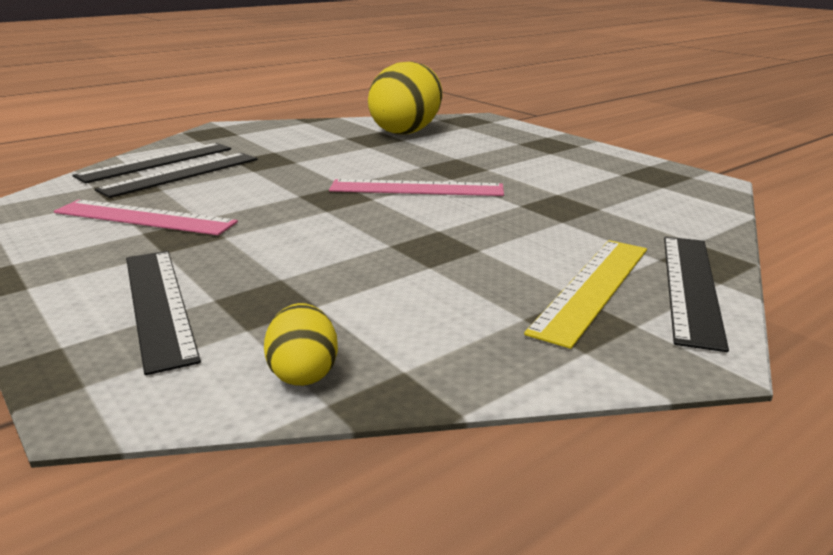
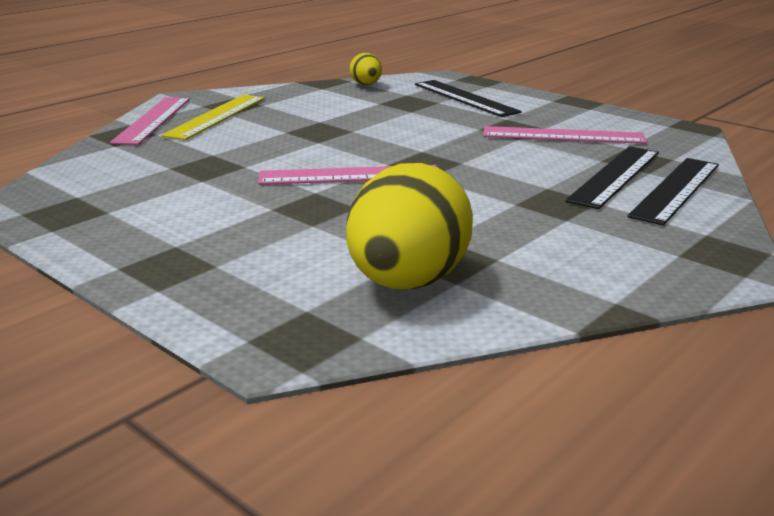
camera: 170 degrees right, 0 degrees up
(690, 287) = (153, 120): black ruler -> pink ruler

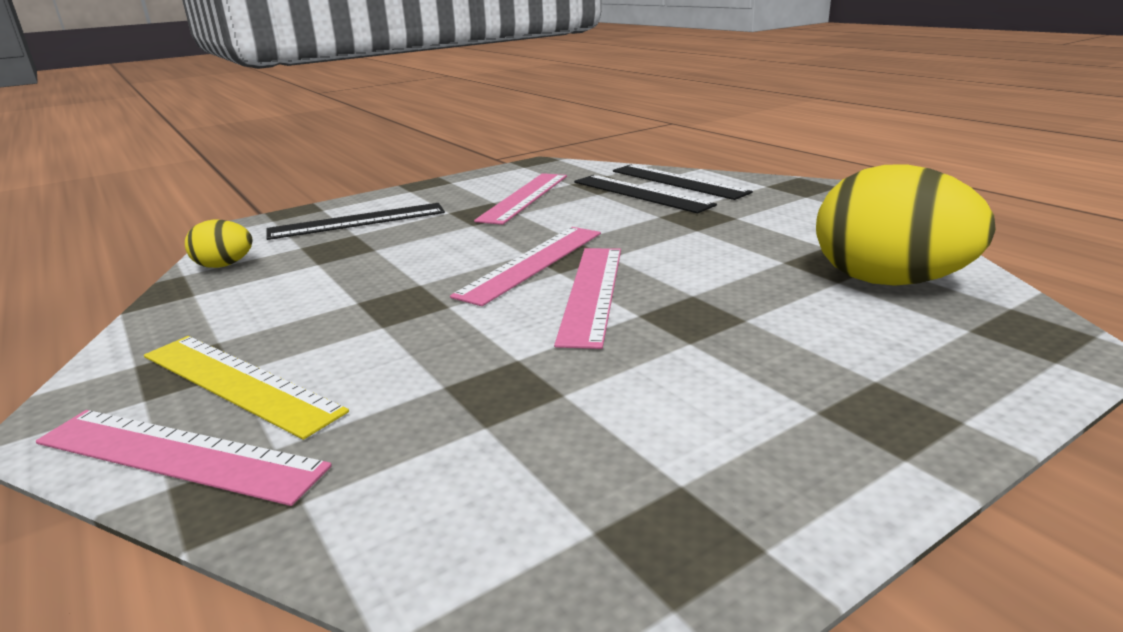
camera: 75 degrees left, 0 degrees up
(401, 154) = (532, 263): none -> pink ruler

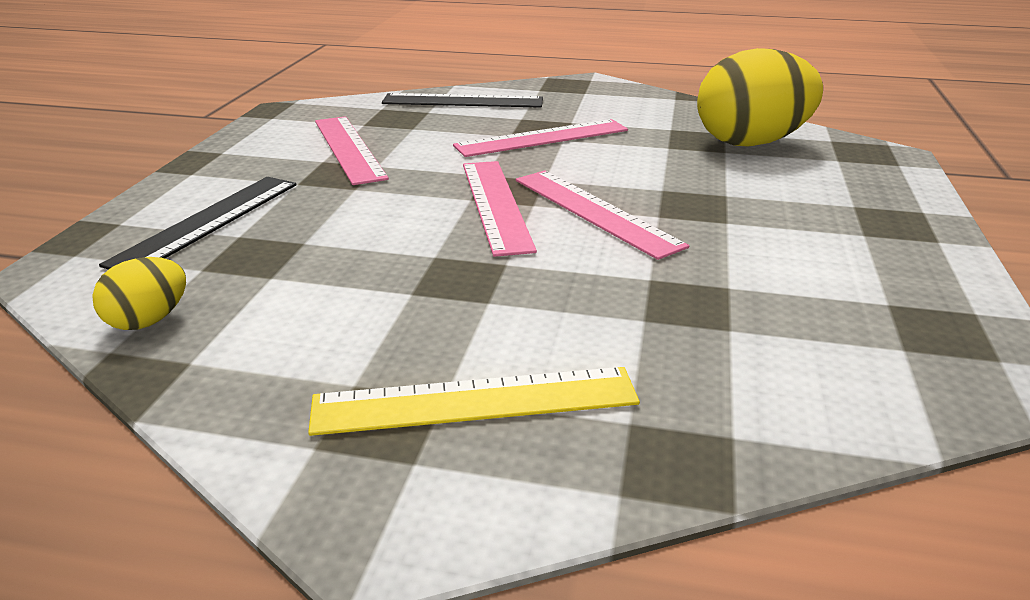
camera: 45 degrees left, 5 degrees up
(179, 454) = (569, 471): pink ruler -> pink ruler (542, 138)
(641, 193) = (453, 119): black ruler -> none

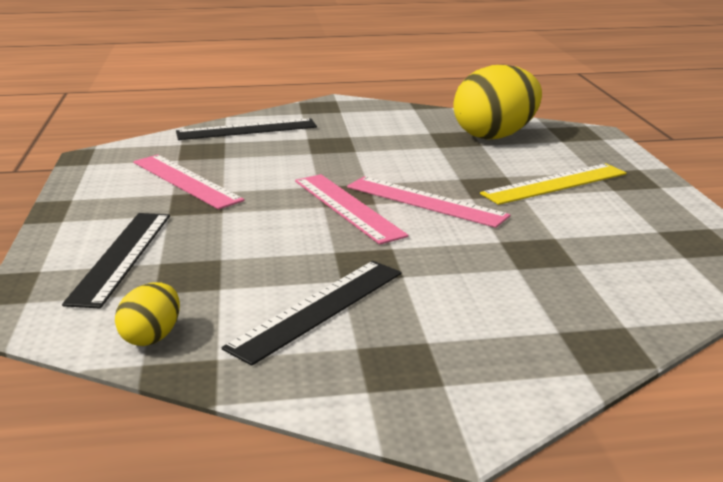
camera: 20 degrees left, 5 degrees down
(352, 324) = (318, 308): none -> black ruler
(475, 400) = (451, 339): yellow ruler -> yellow ruler (554, 183)
(542, 138) = (338, 152): pink ruler -> none

